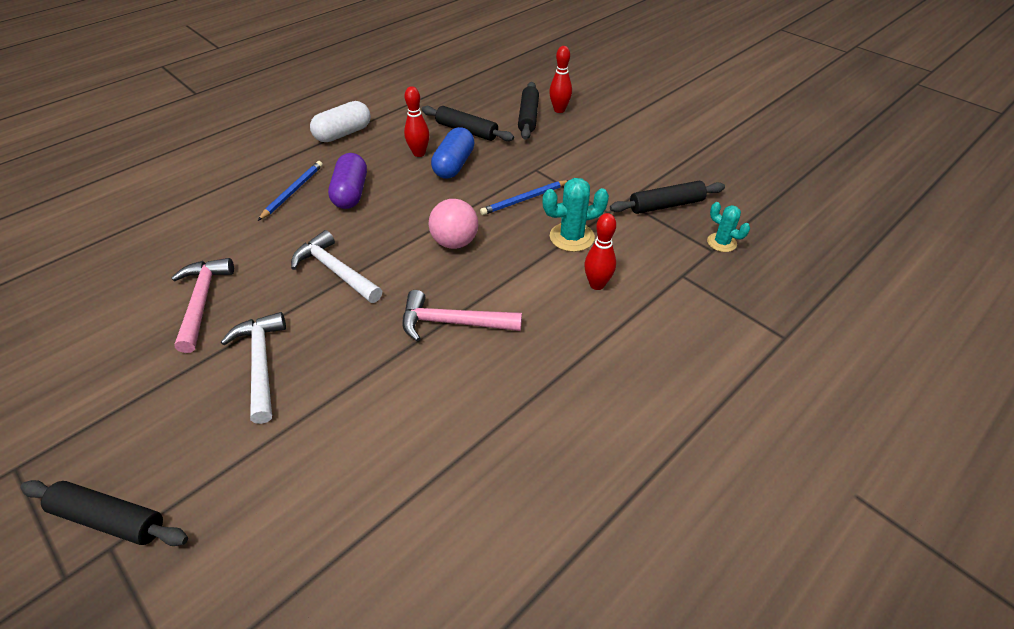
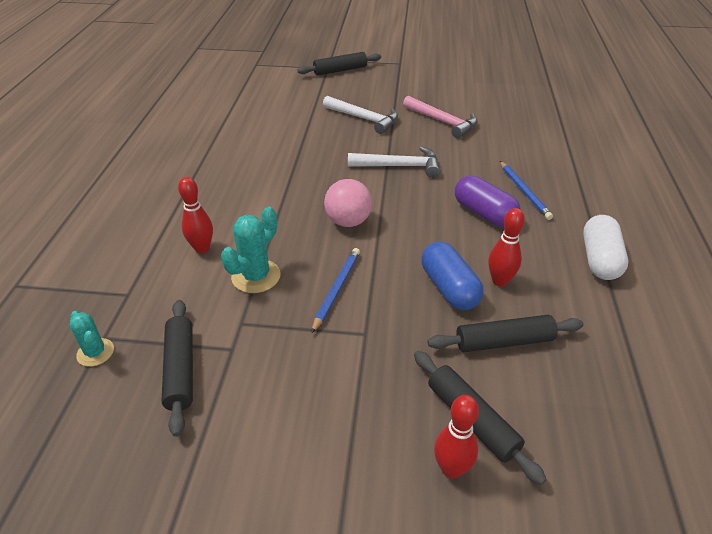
camera: 140 degrees right, 5 degrees down
(452, 322) = (285, 178): pink hammer -> none
(666, 205) = (180, 369): black rolling pin -> black rolling pin turned 45 degrees counterclockwise
(721, 242) = (95, 352): turquoise cactus -> turquoise cactus turned 45 degrees clockwise

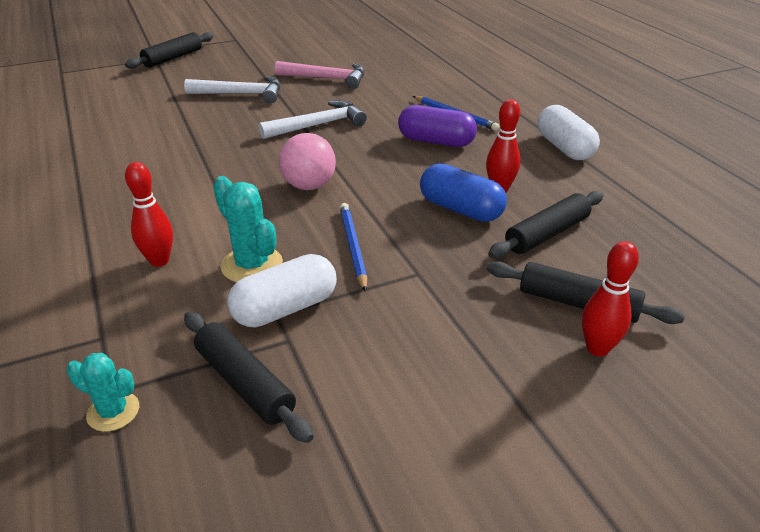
camera: 30 degrees left, 5 degrees down
(250, 322) = (285, 308): none -> white capsule
(256, 276) = (252, 265): turquoise cactus -> turquoise cactus turned 45 degrees counterclockwise

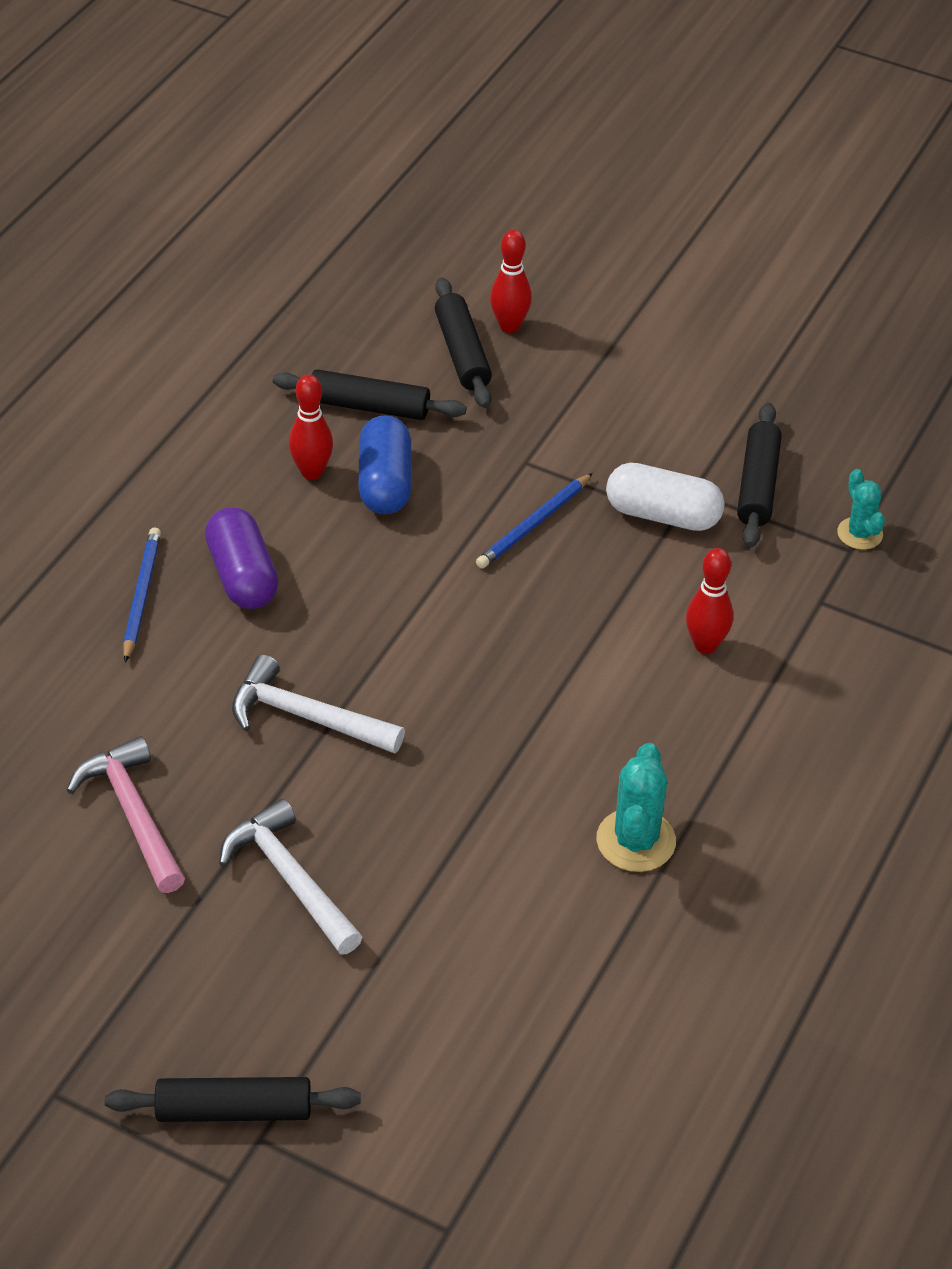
camera: 130 degrees left, 10 degrees up
(252, 265) = (637, 575): turquoise cactus -> turquoise cactus (636, 841)
(309, 186) = (463, 626): pink ball -> none
(564, 148) = (151, 459): white capsule -> none

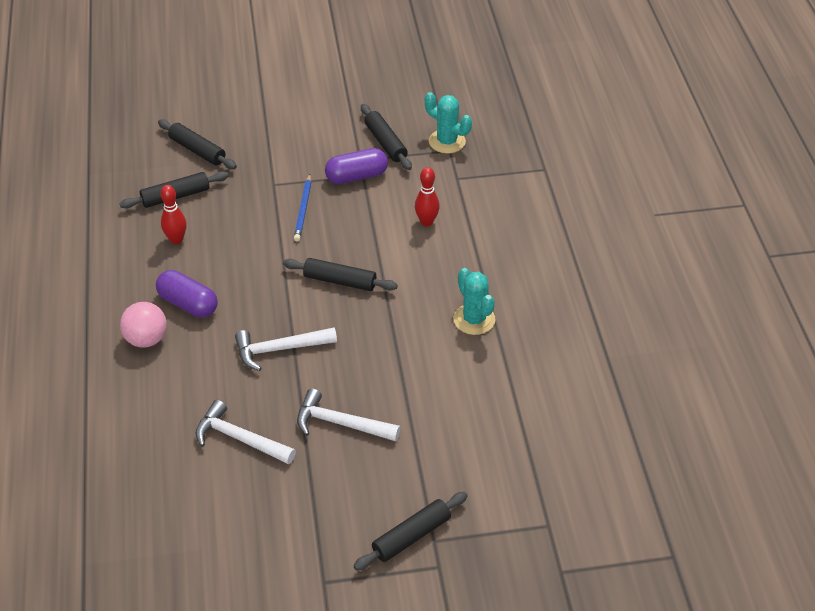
camera: 35 degrees left, 0 degrees up
(133, 814) = (239, 438): pink hammer -> white hammer
(141, 596) = (146, 339): blue pencil -> pink ball
(385, 483) = (216, 227): blue capsule -> none
(487, 664) = (340, 281): none -> black rolling pin
(509, 326) = (208, 128): red bowling pin -> none
(663, 515) = (356, 176): white capsule -> purple capsule
(859, 534) = (447, 141): turquoise cactus -> turquoise cactus, size x1.55

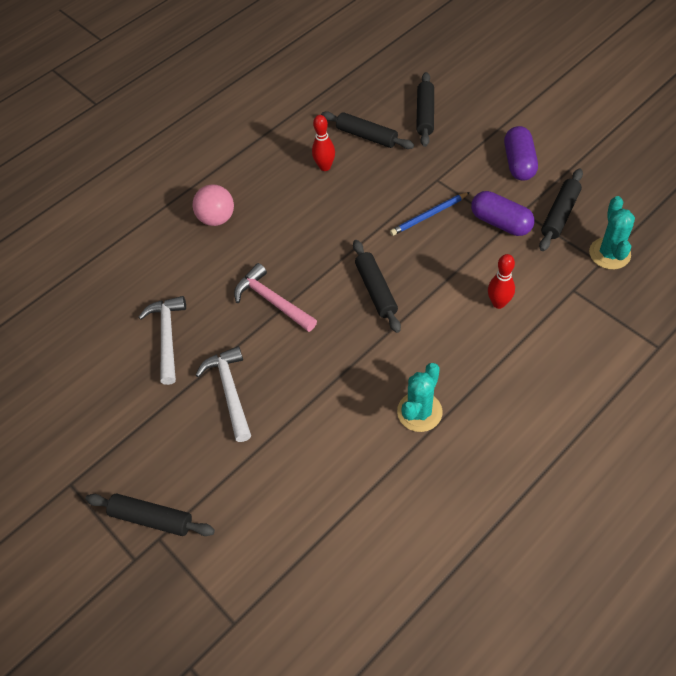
camera: 60 degrees right, 10 degrees up
(188, 304) = (270, 217): purple capsule -> purple capsule (519, 163)
(279, 349) = (272, 301): white hammer -> pink hammer

